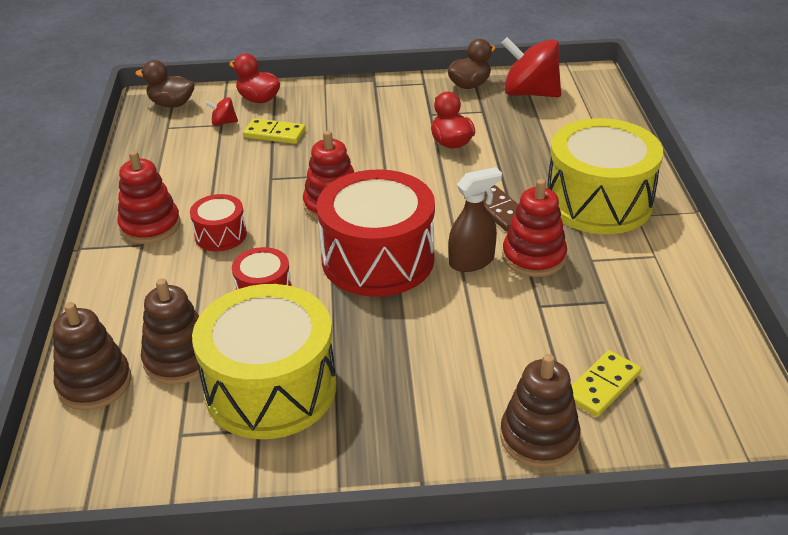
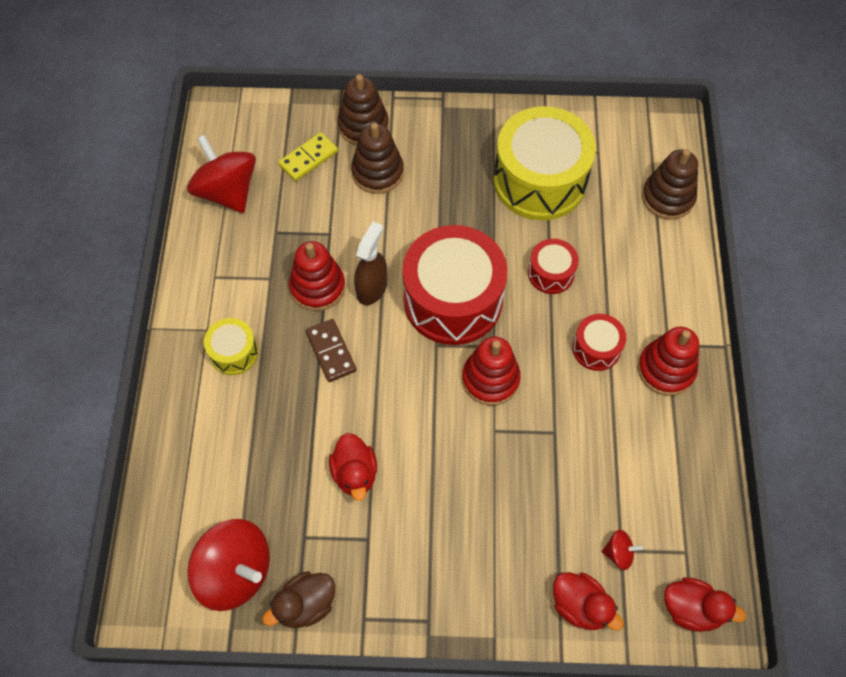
camera: 175 degrees left, 25 degrees up
(171, 104) = (691, 609): brown duck -> red duck
(179, 359) = (609, 212): brown stacking toy -> brown stacking toy (377, 172)
(274, 134) = (555, 519): yellow domino -> none
(472, 261) = (372, 288): brown spray bottle -> brown spray bottle turned 135 degrees clockwise
(598, 202) = (234, 353): yellow drum -> yellow drum, size x0.48
(691, 337) = (227, 191): none -> red spinning top

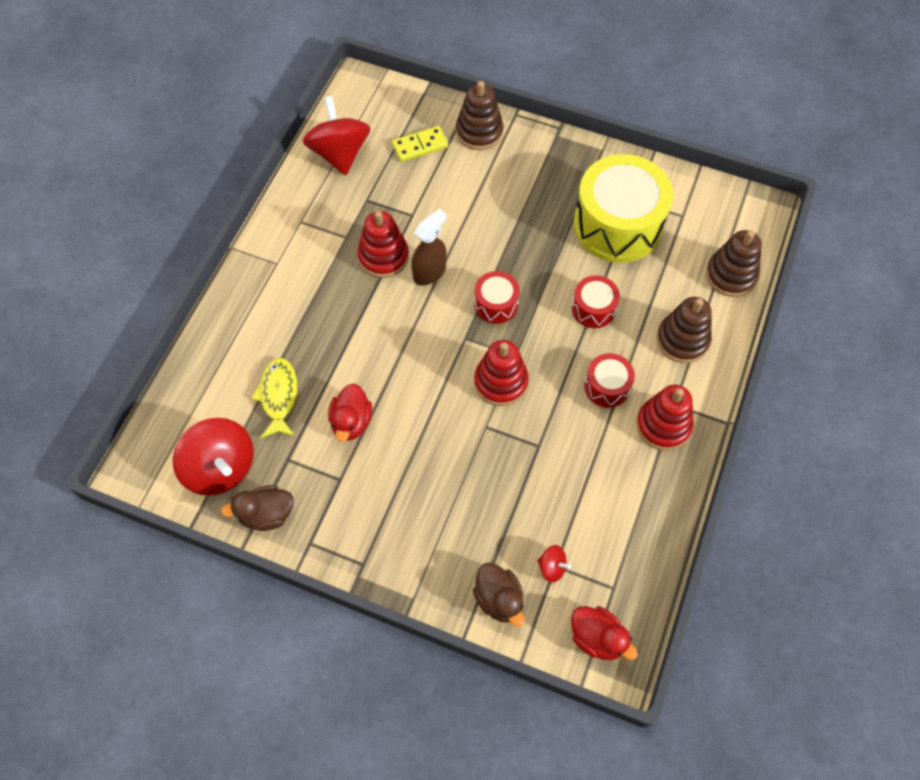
camera: 20 degrees right, 0 degrees up
(234, 353) = (291, 289): yellow drum -> none
(267, 472) = (278, 396): none -> yellow fish
(331, 351) = (373, 314): brown domino -> none
(377, 172) = (475, 175): brown stacking toy -> brown stacking toy (682, 340)
(453, 300) = (496, 304): red drum -> red drum, size x0.48
(580, 606) = (499, 599): red duck -> brown duck

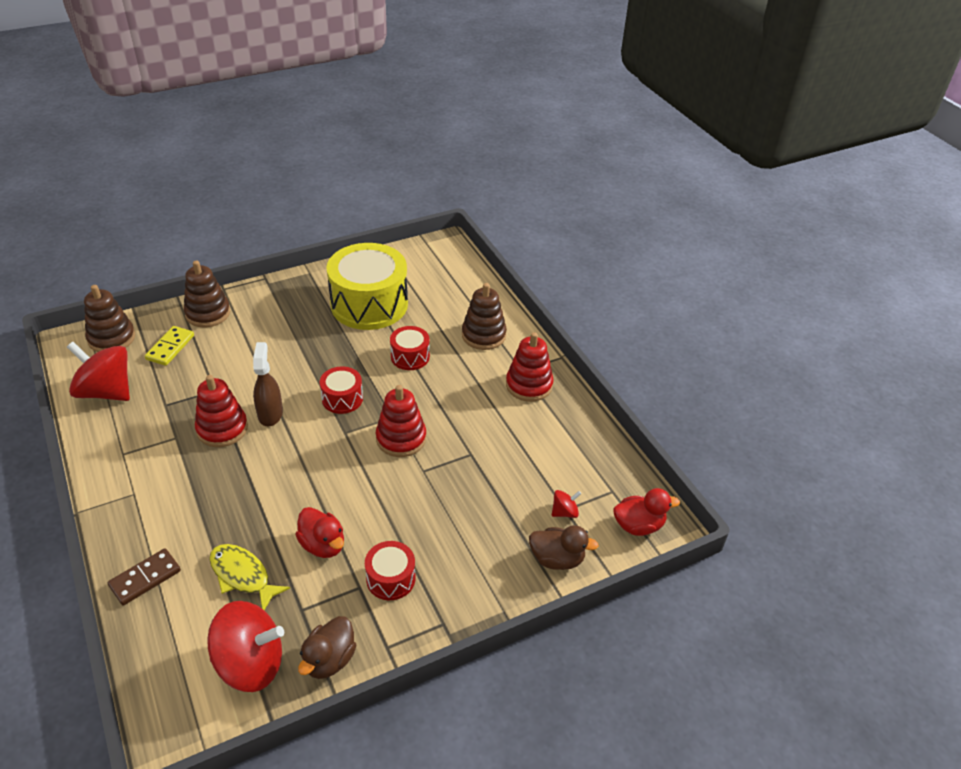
camera: 50 degrees left, 20 degrees down
(222, 340) = (145, 578): none -> brown domino
(607, 386) = (471, 390): red drum -> red drum (391, 579)
(730, 275) = (469, 286): brown stacking toy -> brown stacking toy (111, 338)

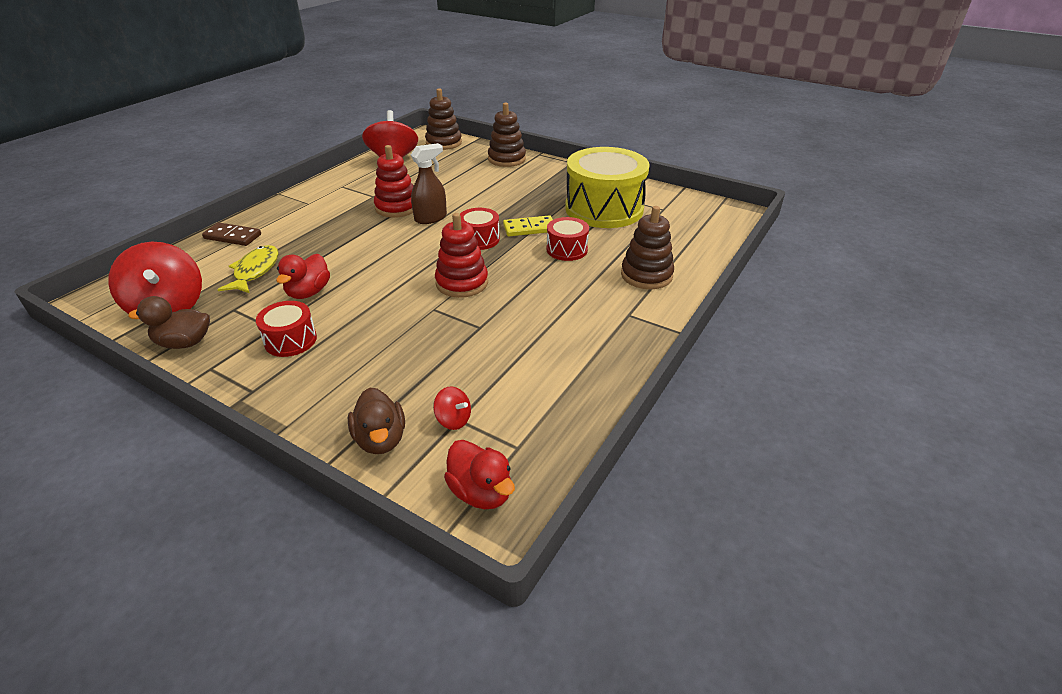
camera: 60 degrees right, 5 degrees down
(170, 347) = (457, 161): yellow domino -> yellow domino (529, 228)
(529, 385) = (613, 327): red stacking toy -> none

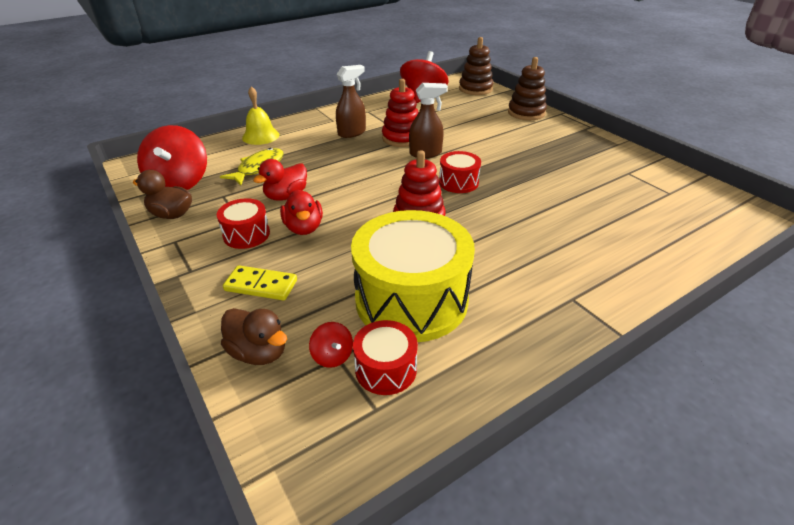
camera: 25 degrees right, 0 degrees up
(233, 236) = (260, 136): brown domino -> yellow bell
(339, 212) = (352, 133): none -> brown spray bottle
(380, 439) = (259, 352): brown duck -> brown duck turned 60 degrees counterclockwise
(481, 492) = (313, 445): red duck -> red duck (304, 228)
(529, 228) = (512, 182): yellow domino -> yellow domino (261, 285)
(567, 249) = (540, 212): red drum -> red drum (386, 369)
(604, 209) = (601, 179): yellow drum -> yellow drum (411, 299)
(646, 275) = (614, 260): brown stacking toy -> none

